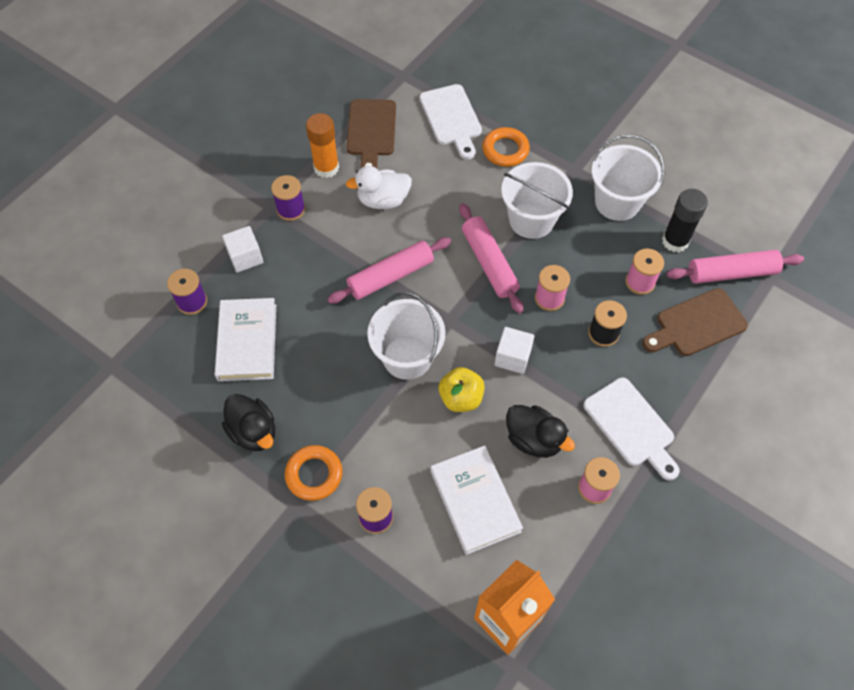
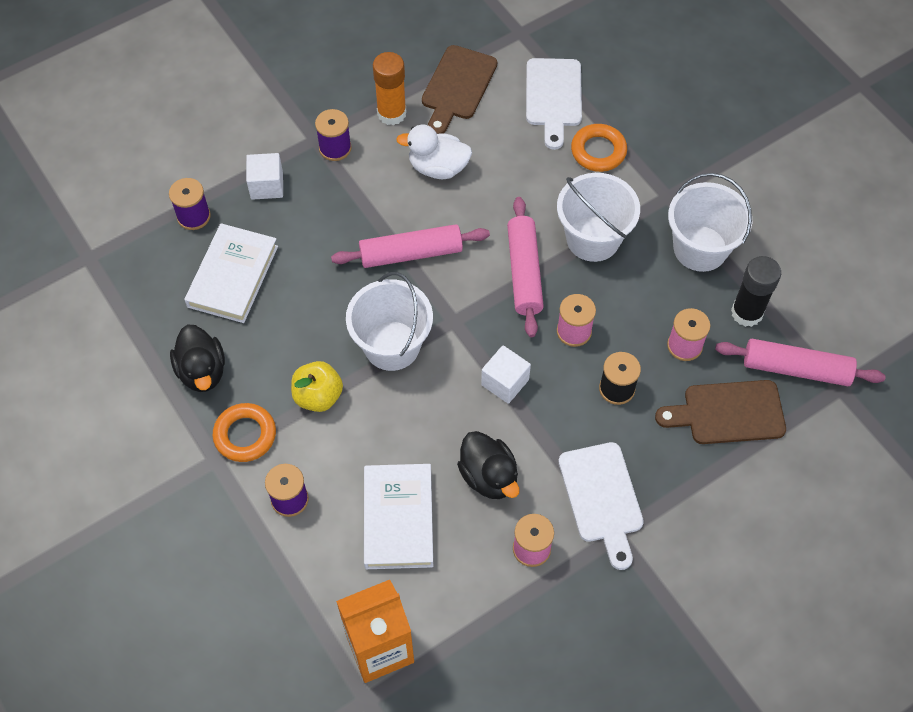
camera: 20 degrees right, 0 degrees up
(461, 398) = (430, 407): yellow apple -> yellow apple (318, 396)

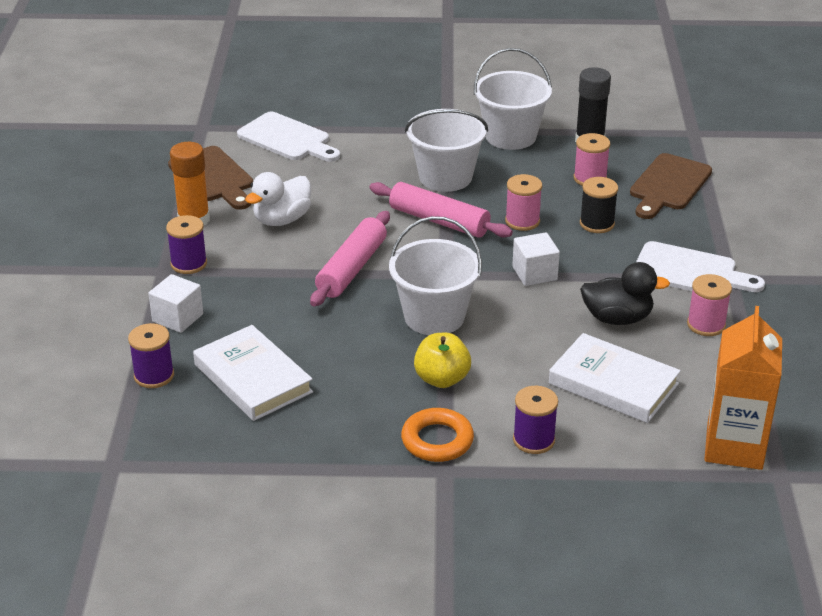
camera: 55 degrees left, 25 degrees down
(202, 371) = (337, 440): black duck -> none
(598, 151) = (366, 141): orange ring -> none
(796, 368) = (659, 142): pink rolling pin -> none

